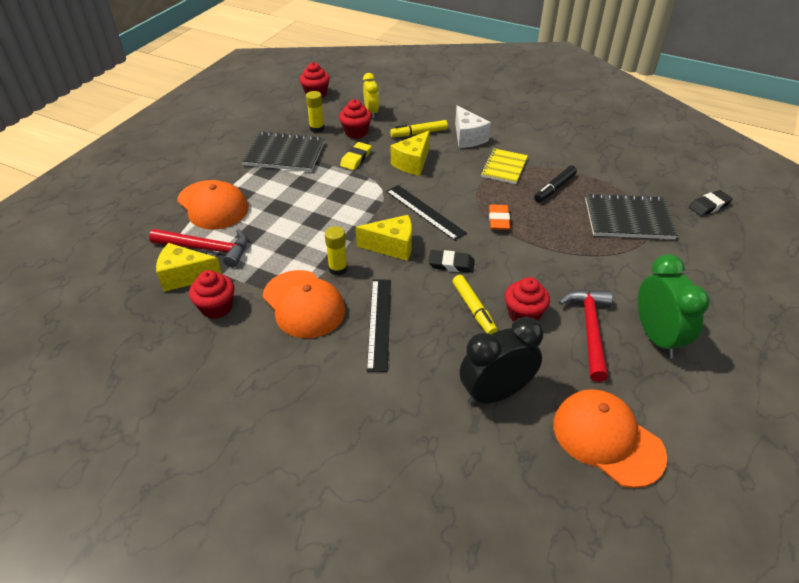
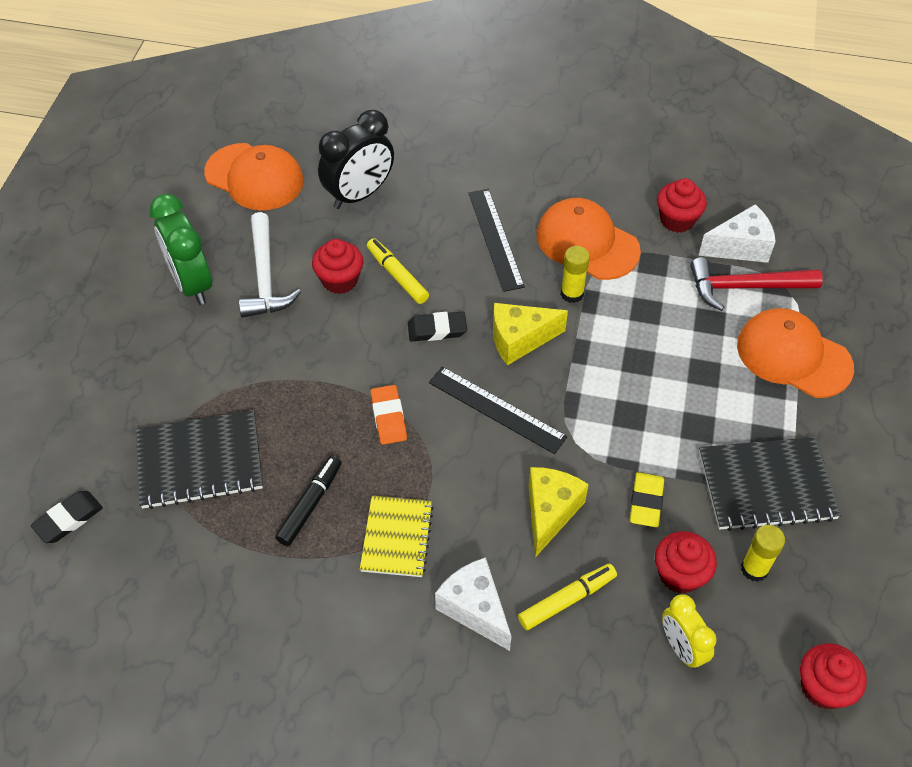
camera: 165 degrees right, 10 degrees up
(185, 276) = (740, 247): yellow cheese -> white cheese
(590, 330) = (265, 277): red hammer -> white hammer

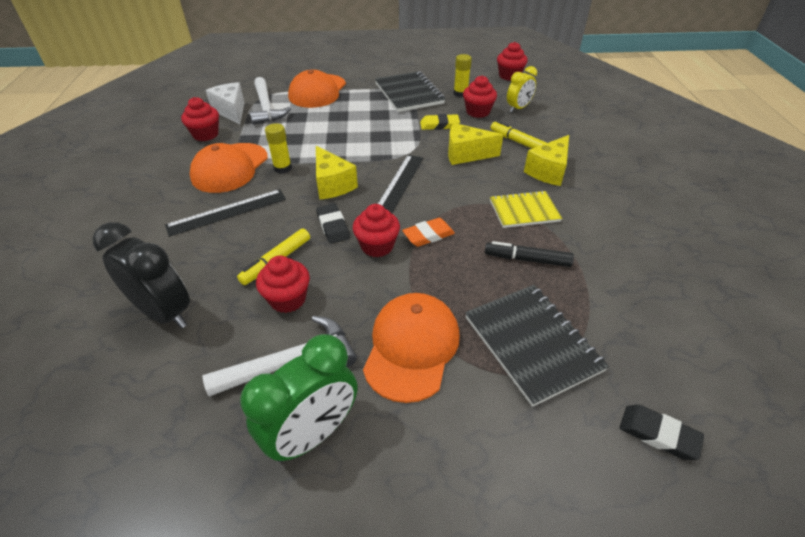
camera: 105 degrees left, 10 degrees down
(254, 177) = (122, 425): orange cap -> orange cap (411, 347)
(388, 364) = (377, 246): none -> red cupcake
(475, 609) = (548, 171): white cheese -> yellow cheese
(745, 287) = (266, 107): red hammer -> white hammer

